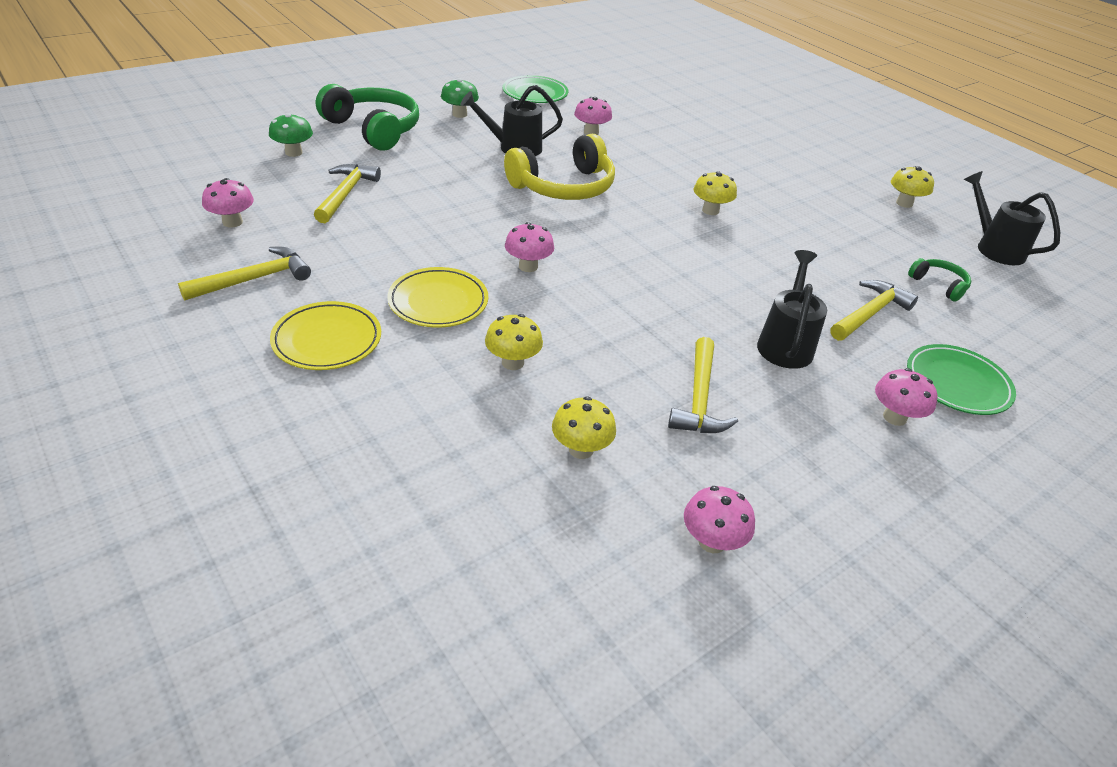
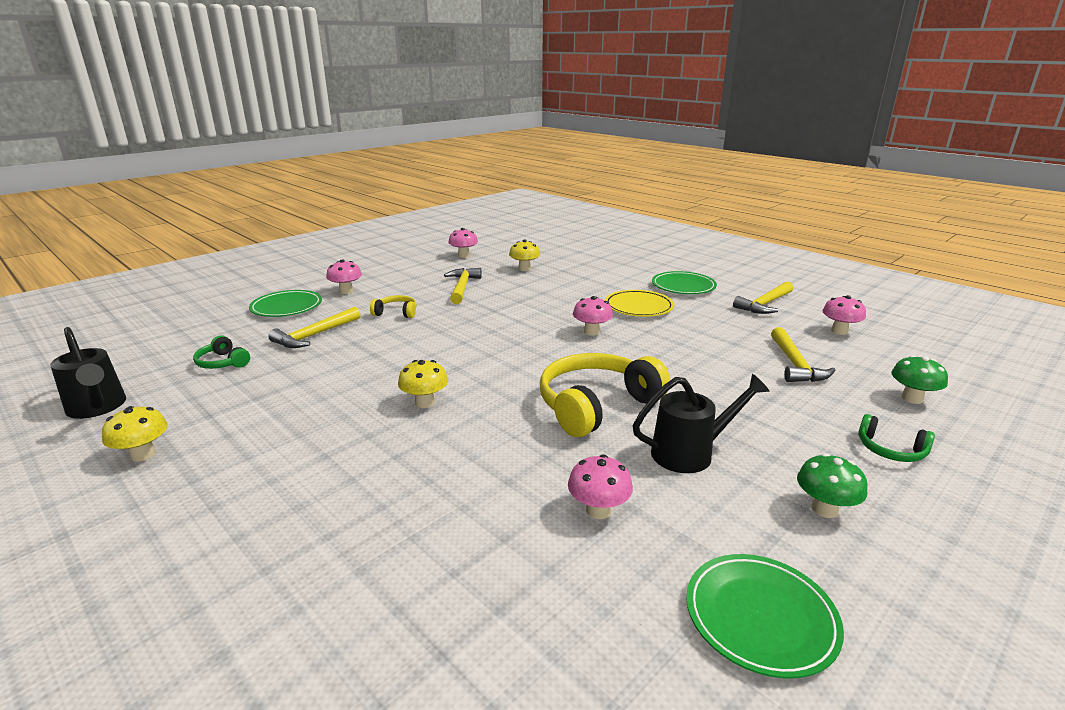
camera: 175 degrees right, 15 degrees down
(327, 340) = (683, 286): yellow plate -> green plate
(373, 129) = (890, 450): green headphones -> green headphones, size x0.48
(512, 362) = (573, 289): yellow mushroom -> none
(785, 343) = (396, 313): black watering can -> yellow headphones

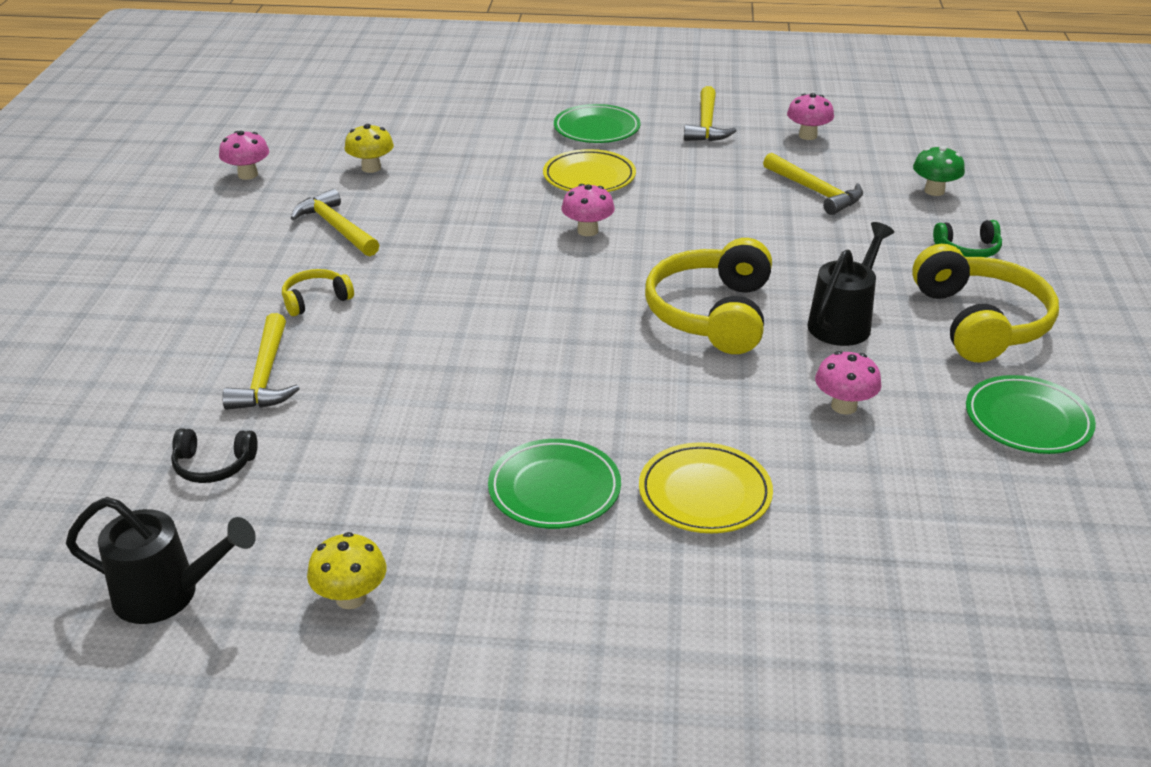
camera: 40 degrees left, 10 degrees up
(222, 362) = (213, 465): green headphones -> black headphones
(286, 307) = (137, 356): green plate -> green plate (554, 489)
(346, 291) = (179, 297): pink mushroom -> none
(403, 512) = (705, 493): none -> yellow plate
(425, 402) = (550, 390): yellow mushroom -> none
(824, 509) = (980, 322): green mushroom -> yellow headphones

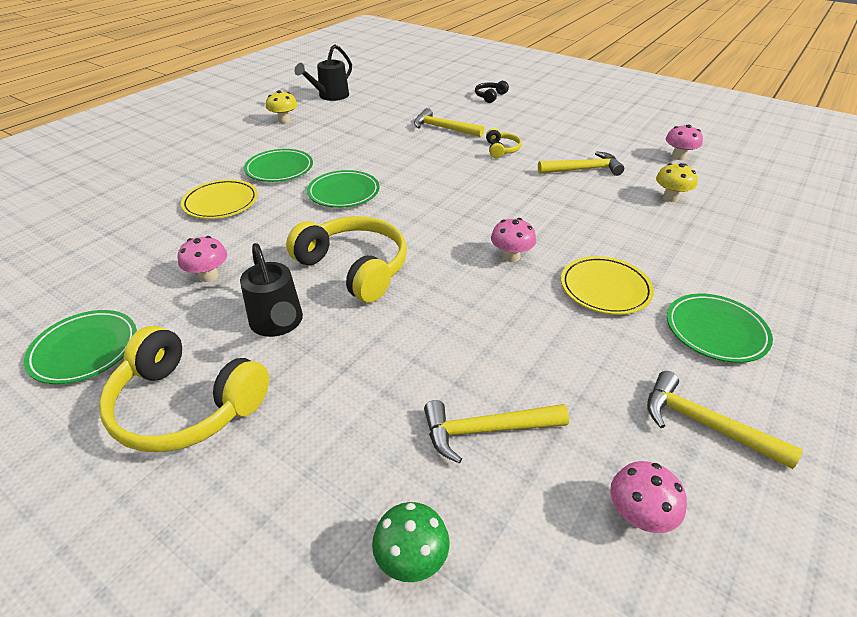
camera: 120 degrees right, 5 degrees up
(213, 465) = (391, 111): black headphones -> black headphones (490, 96)
(565, 389) = (344, 192): none -> green plate
(968, 249) = (278, 488): green headphones -> none

